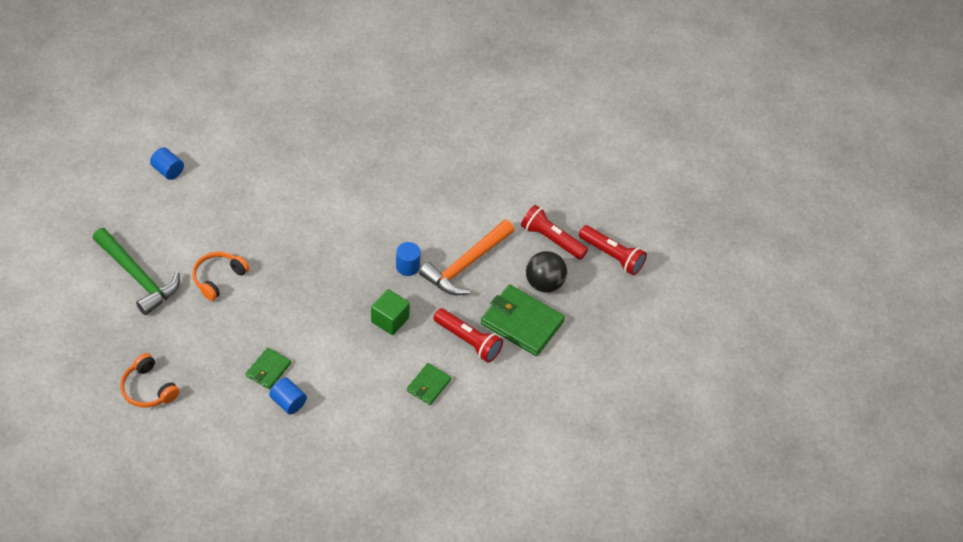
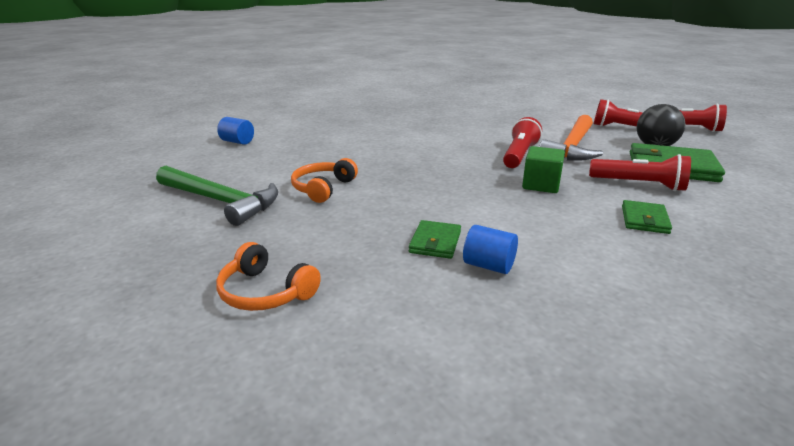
camera: 10 degrees left, 25 degrees down
(407, 266) = (519, 155): blue cylinder -> red flashlight

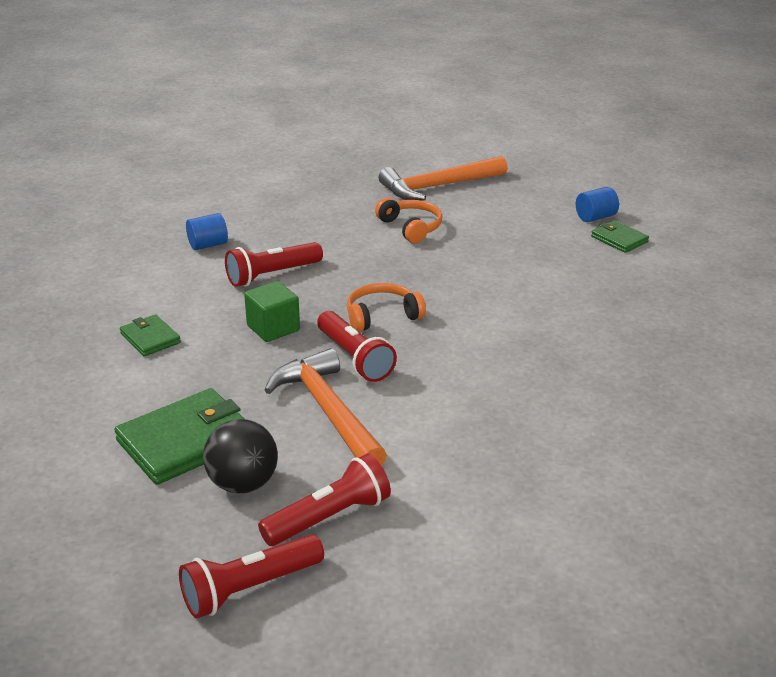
camera: 125 degrees right, 5 degrees up
(220, 201) = (438, 186): green hammer -> orange hammer
(265, 292) = (287, 178): orange headphones -> orange headphones (382, 316)
(435, 242) = (261, 239): green wallet -> green wallet (619, 239)
(639, 184) = (192, 384): red flashlight -> red flashlight (272, 275)

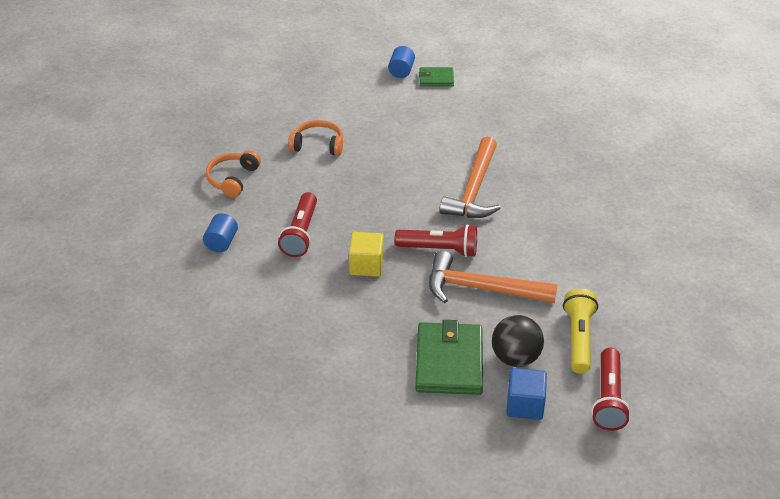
camera: 50 degrees left, 10 degrees up
(150, 338) = (313, 325): green wallet -> none
(171, 525) = (525, 405): none -> blue cube
(273, 328) = (366, 265): green cube -> yellow cube
(329, 517) = (578, 338): red flashlight -> yellow flashlight
(382, 316) = (407, 214): orange headphones -> orange headphones (232, 179)
(438, 186) = (280, 104): orange hammer -> orange hammer (474, 189)

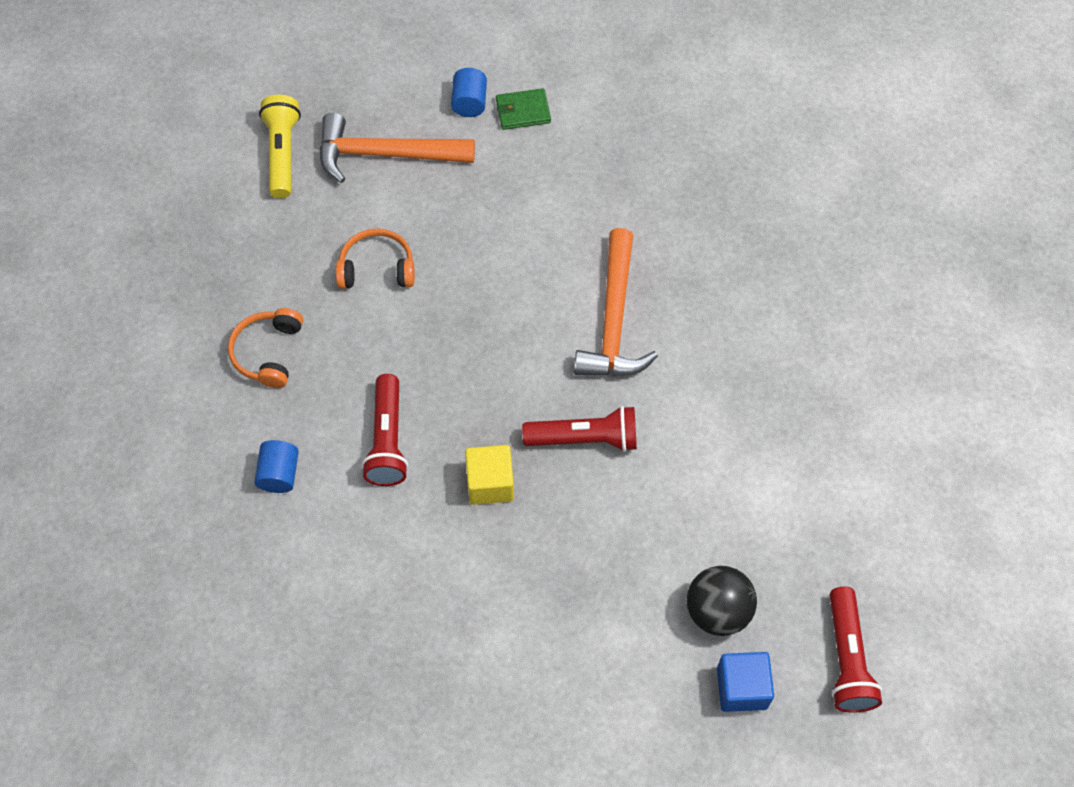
camera: 10 degrees left, 20 degrees up
(449, 362) = (632, 633): green wallet -> none
(482, 289) = (654, 499): orange hammer -> orange hammer (386, 154)
(578, 338) = (795, 565): yellow flashlight -> yellow flashlight (282, 154)

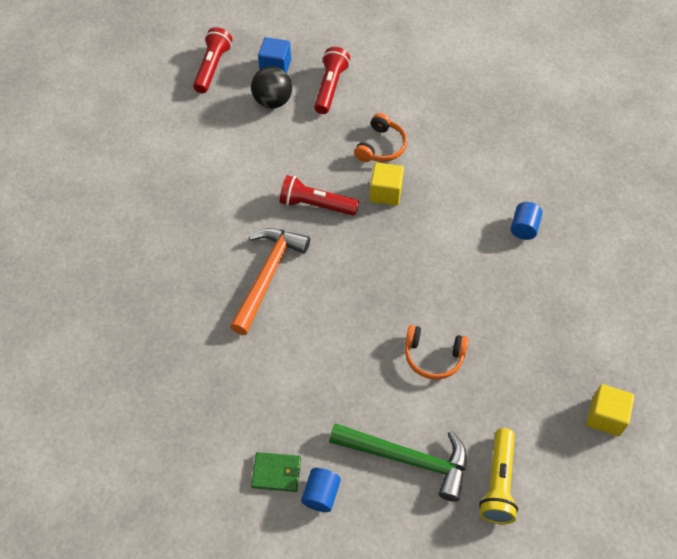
camera: 165 degrees left, 5 degrees down
(164, 247) = (605, 417): none -> yellow cube
(268, 352) = (525, 310): orange headphones -> orange headphones (381, 147)
(386, 154) = (407, 459): orange hammer -> green hammer
(387, 440) = (447, 233): red flashlight -> red flashlight (330, 87)

